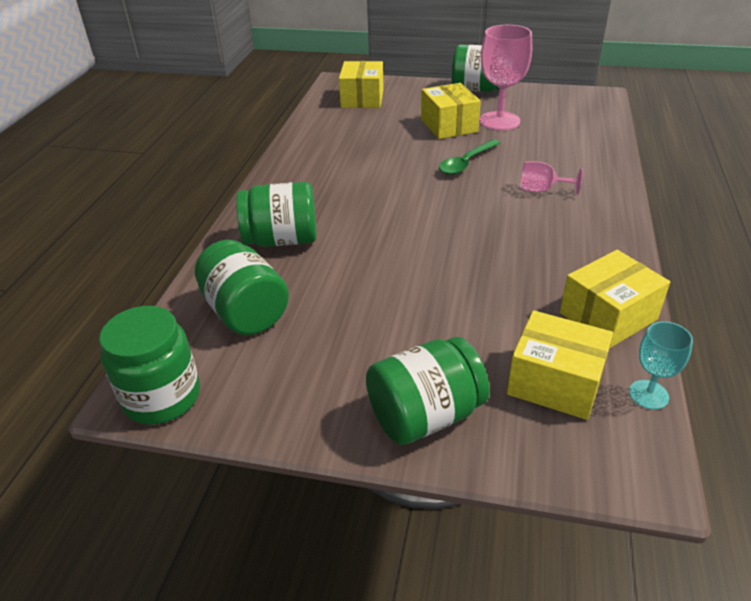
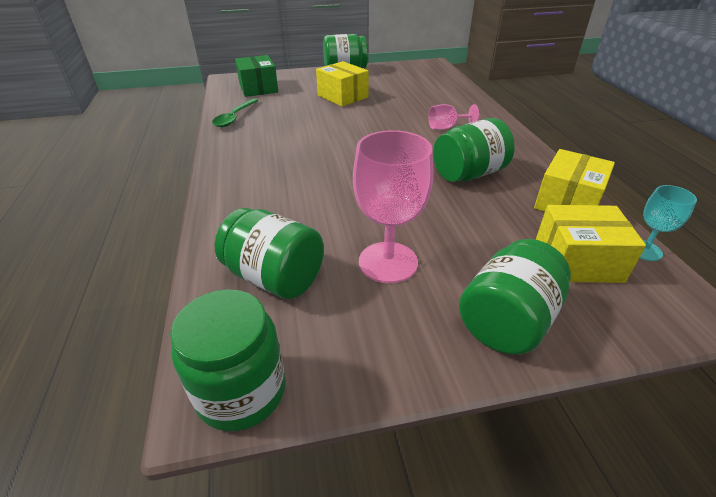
camera: 25 degrees left, 0 degrees up
(282, 240) = (265, 205): green jar -> green jar (469, 174)
(362, 98) = (258, 88): yellow box -> green box
(466, 163) = (376, 119): green spoon -> green spoon (234, 117)
(499, 121) = (378, 88): pink goblet -> pink goblet (388, 262)

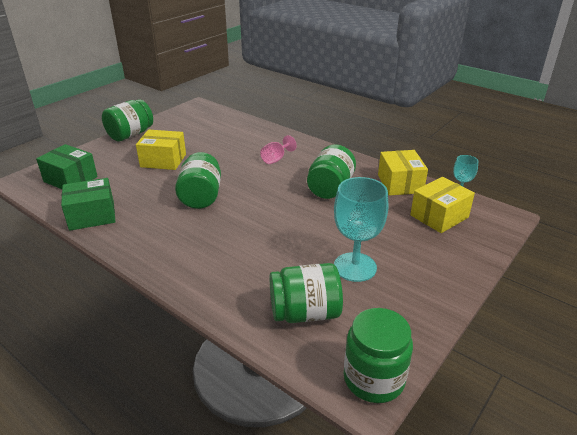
camera: 40 degrees left, 5 degrees down
(234, 117) = (92, 216): green spoon -> green box
(388, 262) = (355, 267): pink goblet -> turquoise goblet
(507, 321) = (444, 265): green jar -> green jar (201, 197)

